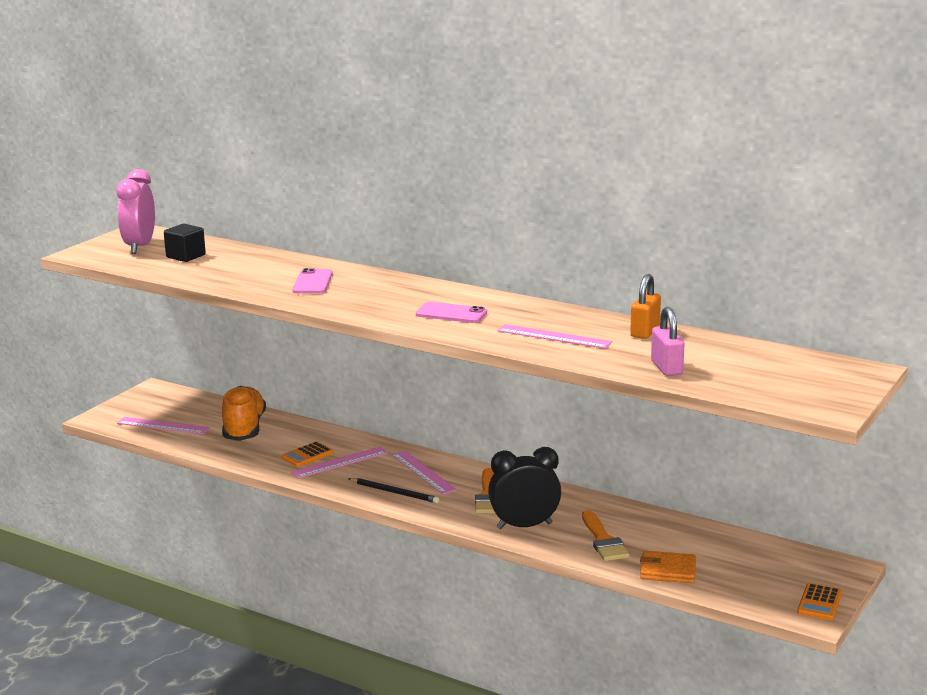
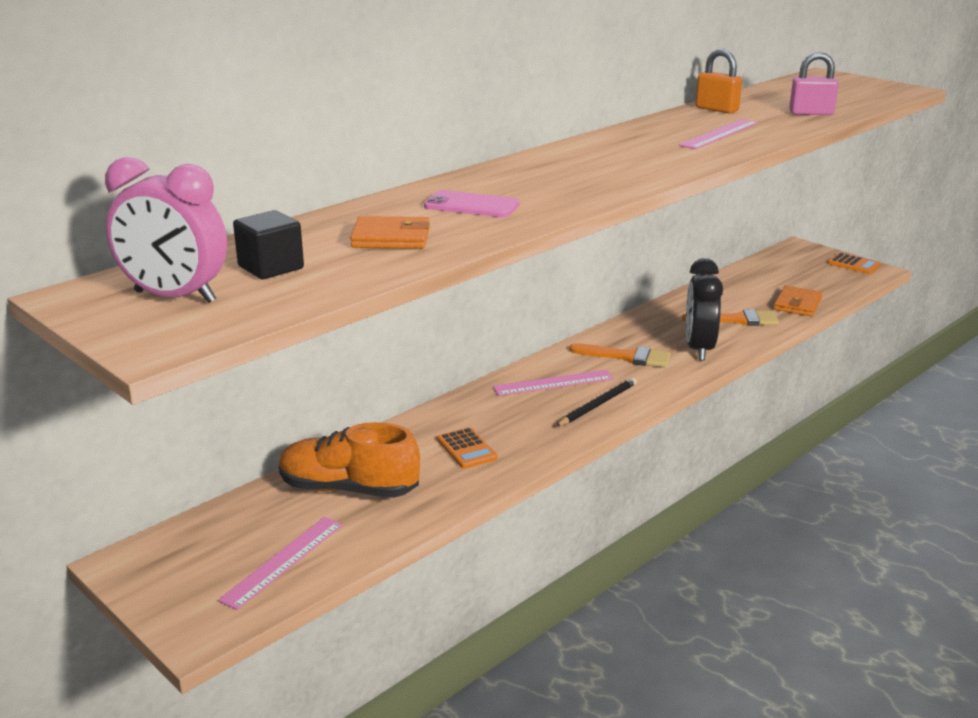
camera: 75 degrees left, 5 degrees up
(242, 272) = (391, 238): none -> orange wallet
(339, 462) = (500, 429): pink ruler -> none
(451, 313) = (631, 159): pink phone -> none

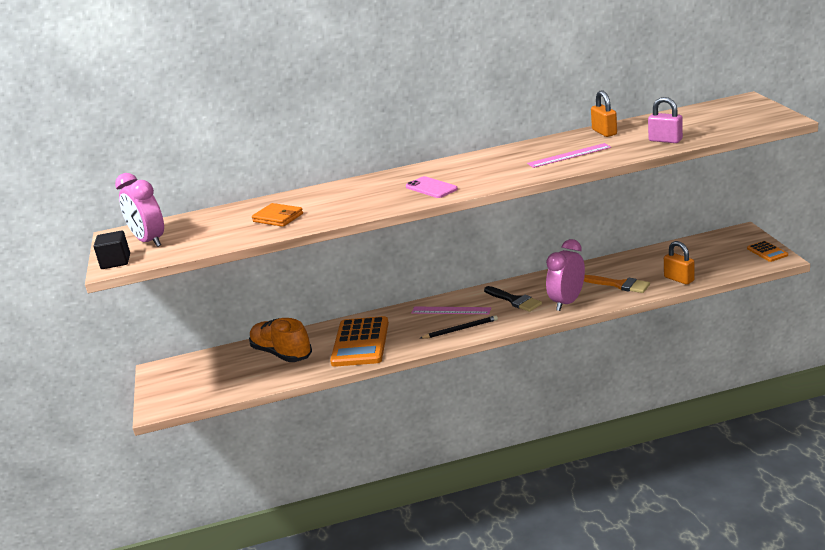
camera: 35 degrees right, 0 degrees up
(271, 267) = (205, 229): black cube -> black cube (116, 262)
(283, 561) = (219, 384): pink ruler -> none
(466, 449) = (360, 343): orange calculator -> orange calculator, size x2.09
(471, 205) = (345, 200): pink phone -> pink phone (431, 188)
(627, 357) = (514, 300): orange brush -> black brush
(699, 349) = (567, 302): black clock -> pink clock
(797, 304) = (679, 279): orange wallet -> orange padlock

